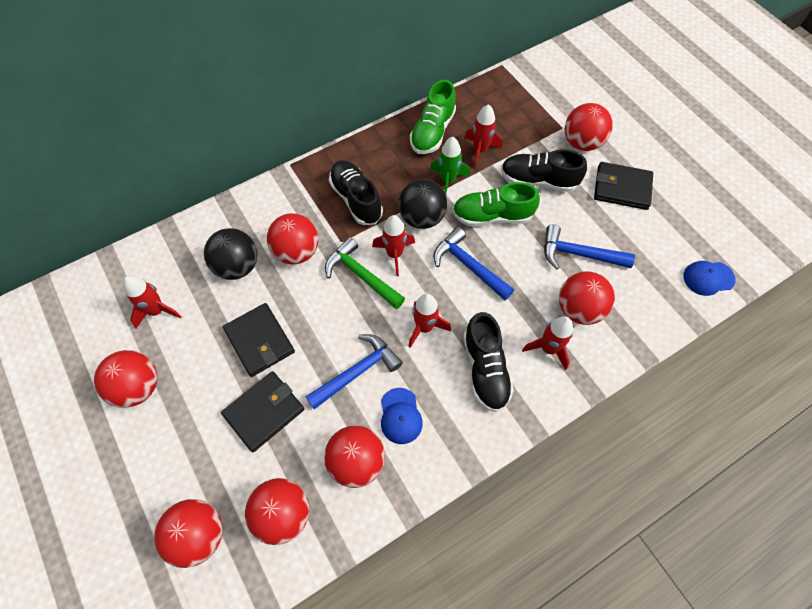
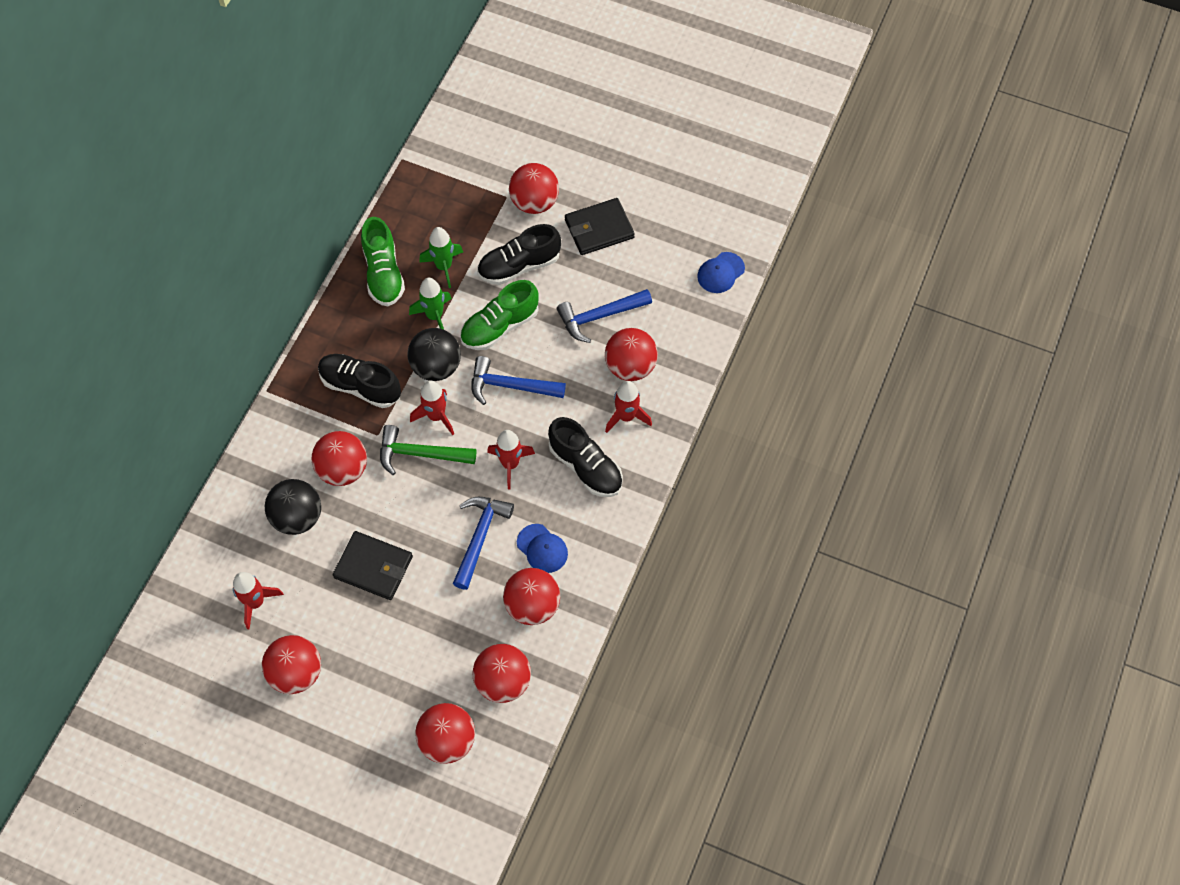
camera: 35 degrees left, 0 degrees up
(264, 412) = (425, 620): black wallet -> none
(480, 150) = (444, 266): red rocket -> green rocket

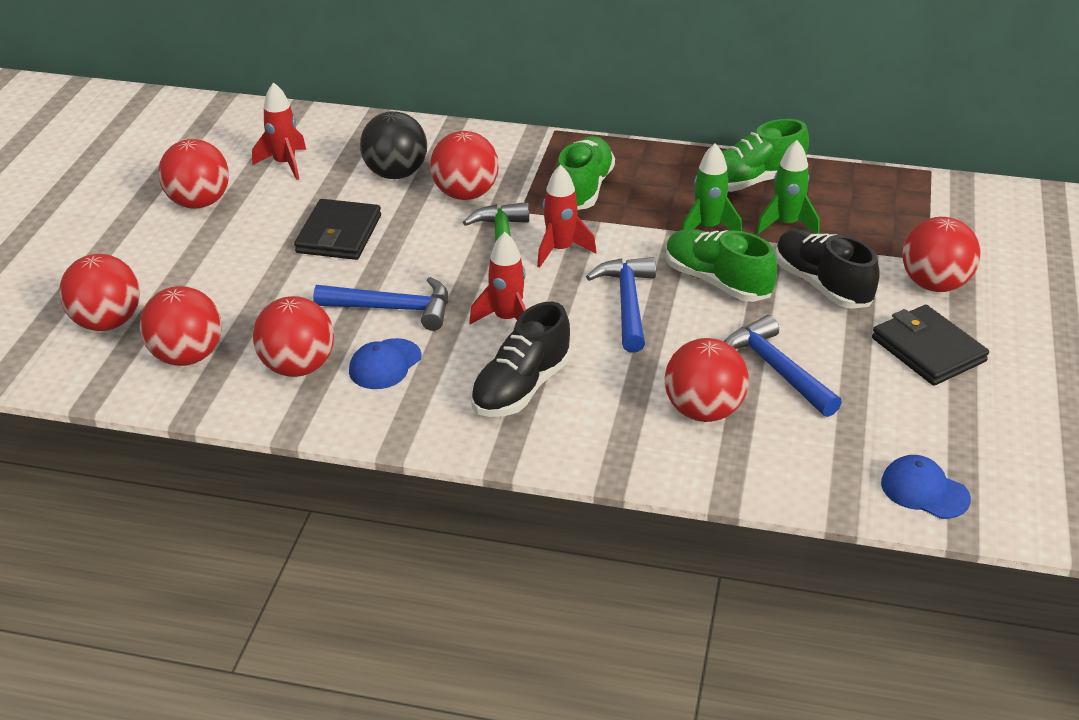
camera: 80 degrees right, 25 degrees down
(360, 386) = (583, 189): black shoe -> green shoe
(436, 367) = (633, 240): black ball -> none
(626, 417) = (616, 417): red rocket -> none

